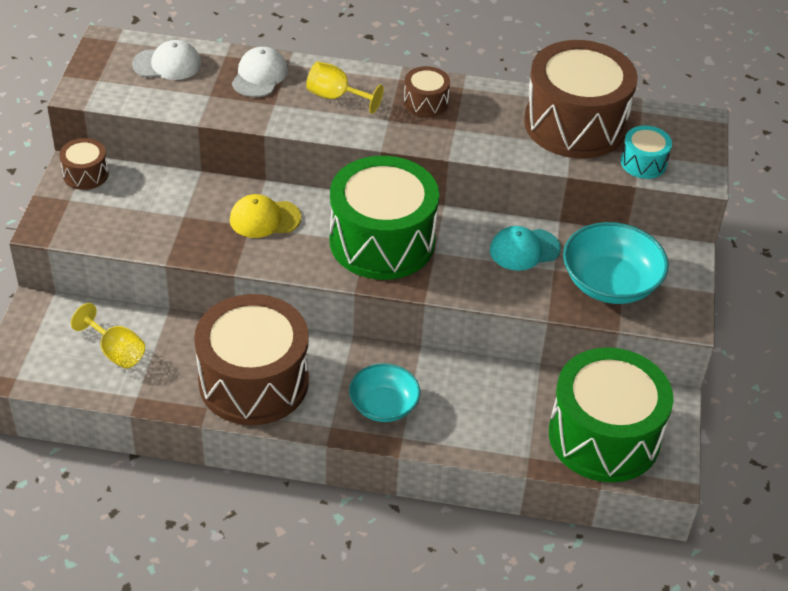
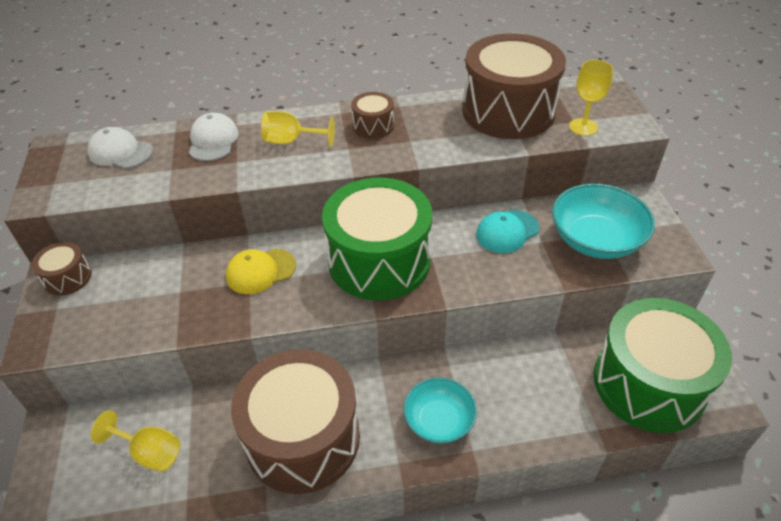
camera: 15 degrees left, 0 degrees up
(167, 64) = (120, 152): white cap -> white cap turned 135 degrees counterclockwise
(643, 163) = (583, 127): turquoise drum -> yellow goblet

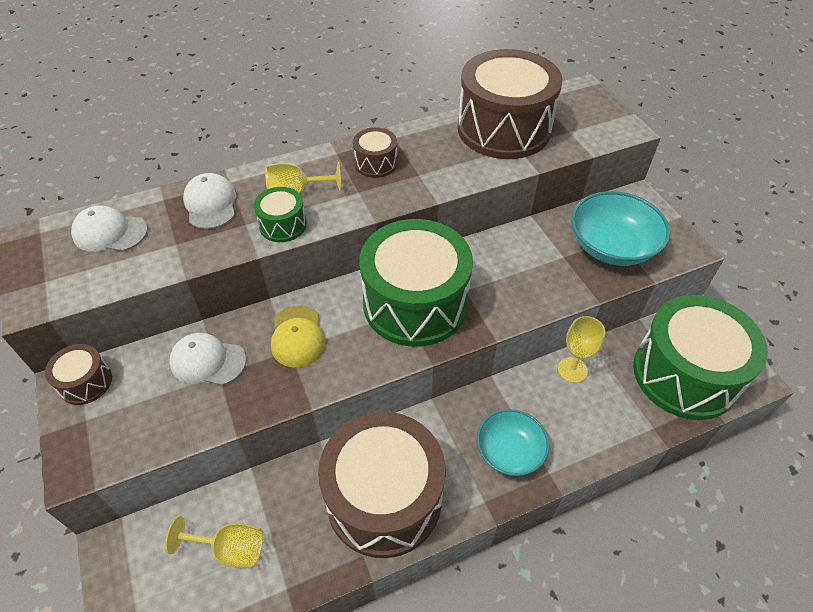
camera: 15 degrees left, 5 degrees up
(174, 278) = (207, 361): none -> white cap
(260, 271) = (297, 336): yellow cap -> yellow cap turned 60 degrees counterclockwise
(269, 167) = (283, 225): none -> green drum
(507, 231) = (528, 251): turquoise cap -> none
(583, 127) = (580, 136): yellow goblet -> yellow goblet (572, 370)

